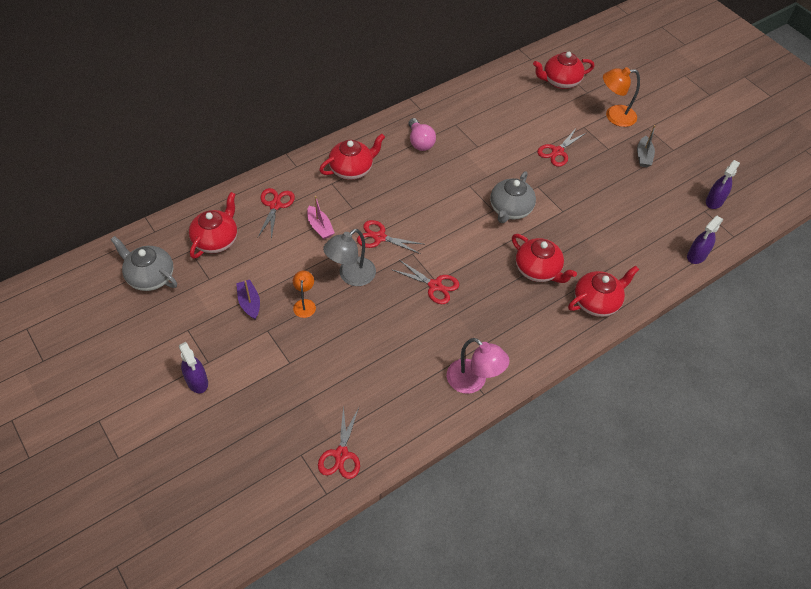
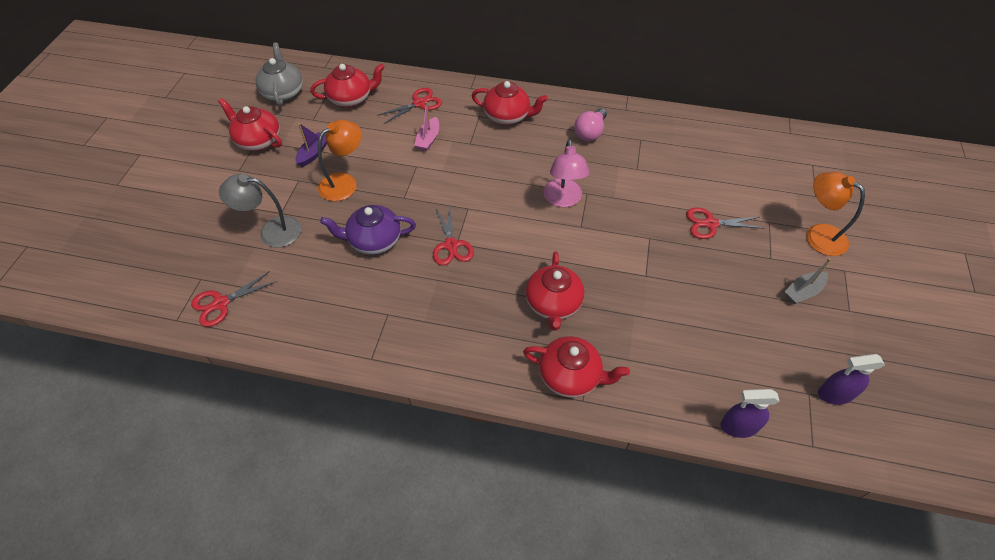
camera: 50 degrees right, 0 degrees up
(197, 381) = (216, 177): purple spray bottle -> none
(305, 304) = (344, 182): orange lamp -> orange lamp, size x1.68
(351, 276) = (401, 189): grey lamp -> grey lamp (272, 231)
(379, 237) = (460, 178): red scissors -> none
(382, 325) = (374, 240): none -> purple teapot
(473, 382) = (377, 341): pink lamp -> pink lamp (563, 200)
(510, 209) = (596, 237): grey teapot -> none
(560, 81) = (797, 169): red teapot -> red teapot (258, 141)

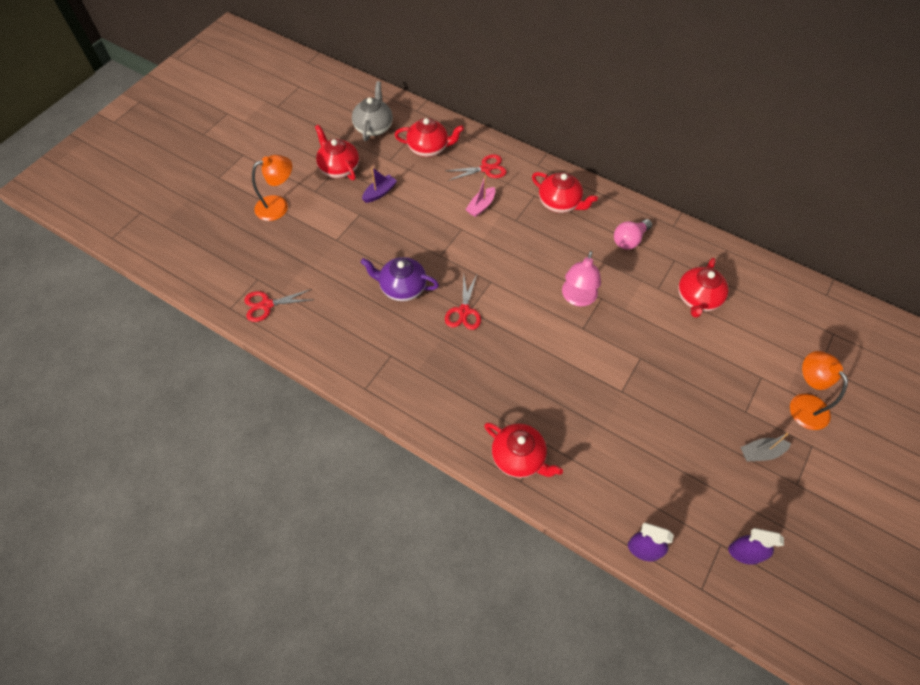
camera: 20 degrees right, 5 degrees up
(272, 231) = (324, 254): grey lamp -> none
(344, 182) = (396, 227): orange lamp -> orange lamp (278, 206)
(553, 304) = (529, 391): red teapot -> red teapot (697, 299)
(710, 224) = (703, 362): red scissors -> none

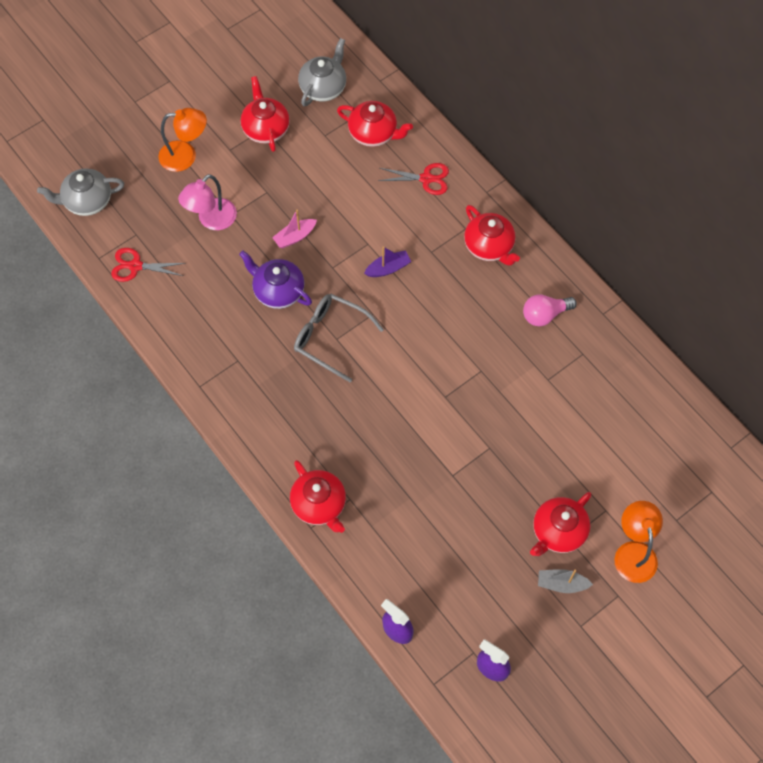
camera: 20 degrees right, 5 degrees up
(203, 265) = (87, 201): none -> grey teapot
(380, 193) = (298, 173): purple boat -> purple boat (388, 268)
(464, 311) = (330, 338): red scissors -> grey glasses
(481, 206) = (400, 223): pink boat -> pink boat (295, 237)
(577, 298) = (455, 362): pink lamp -> pink lamp (211, 220)
(697, 299) = (584, 405): red teapot -> red teapot (558, 532)

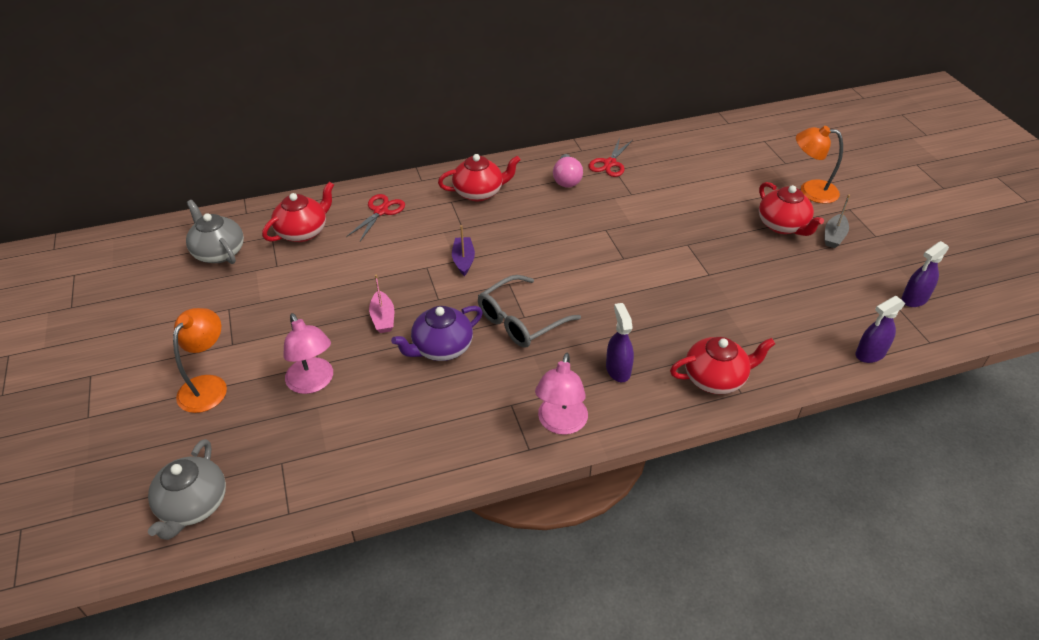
camera: 70 degrees left, 20 degrees down
(135, 266) = (327, 474): red scissors -> red scissors (610, 163)
(230, 401) = (560, 424): none -> pink lamp
(266, 129) = (230, 308): red teapot -> none
(302, 427) = (618, 369): none -> purple spray bottle

